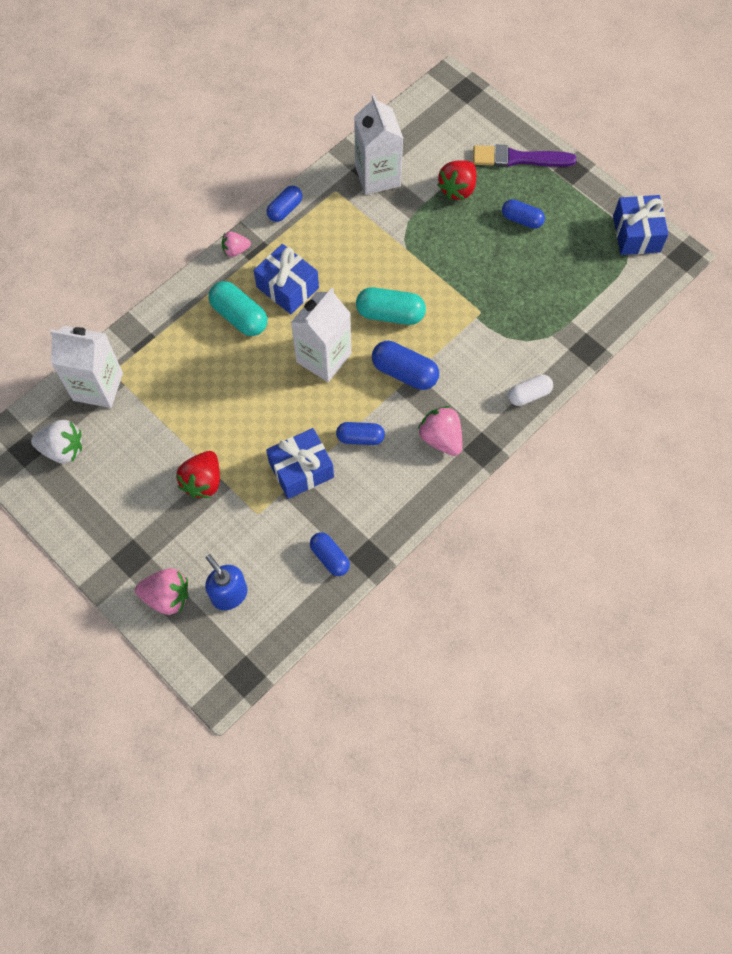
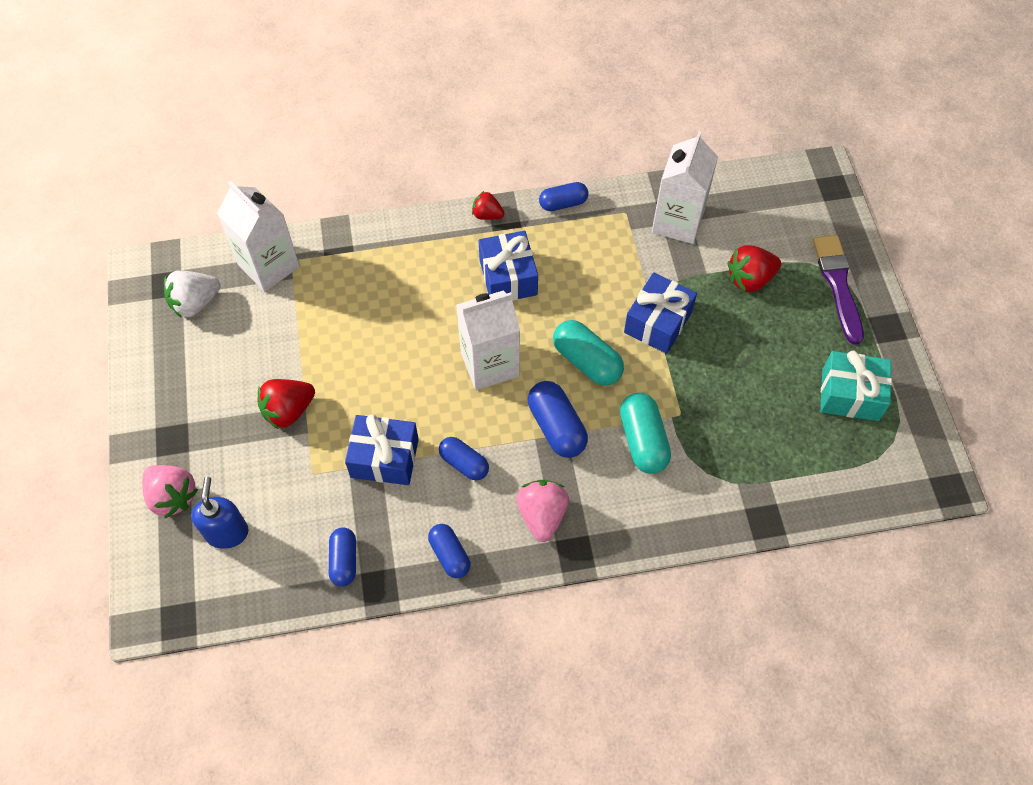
camera: 35 degrees right, 5 degrees down
(62, 449) = (195, 303): white strawberry -> white strawberry turned 105 degrees clockwise
(235, 250) = (487, 215): pink strawberry -> red strawberry
(239, 316) = (442, 278): turquoise capsule -> turquoise capsule (643, 440)
(518, 159) = (838, 285): purple brush -> purple brush turned 45 degrees clockwise
(521, 220) = (794, 347): blue capsule -> blue capsule (449, 555)
(529, 395) = (666, 529): white capsule -> none
(580, 230) = (850, 394): none -> turquoise gift
(636, 234) = (911, 434): blue gift -> blue gift (657, 322)

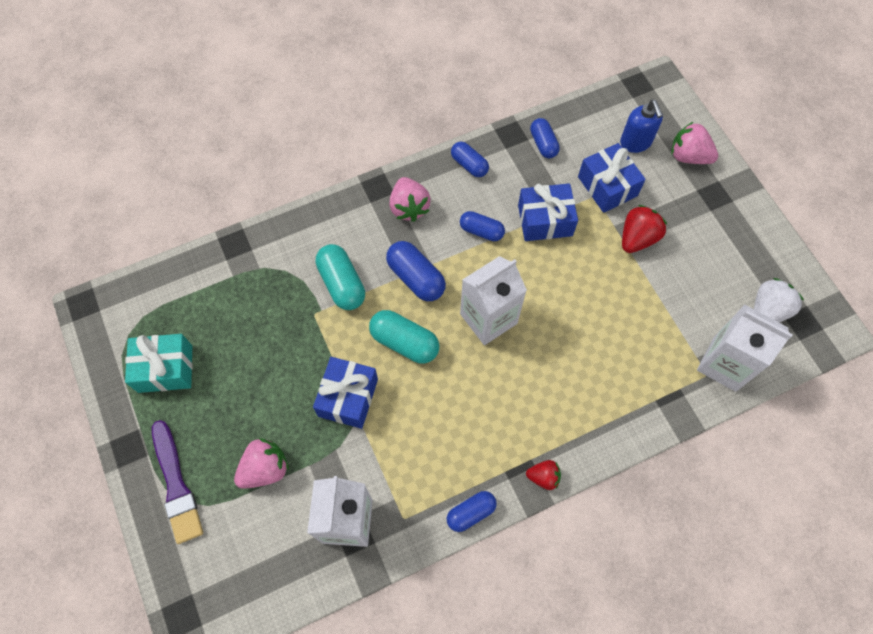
camera: 165 degrees right, 5 degrees up
(508, 277) = (499, 409): blue gift -> blue gift (607, 186)
(750, 279) = (265, 469): red strawberry -> pink strawberry

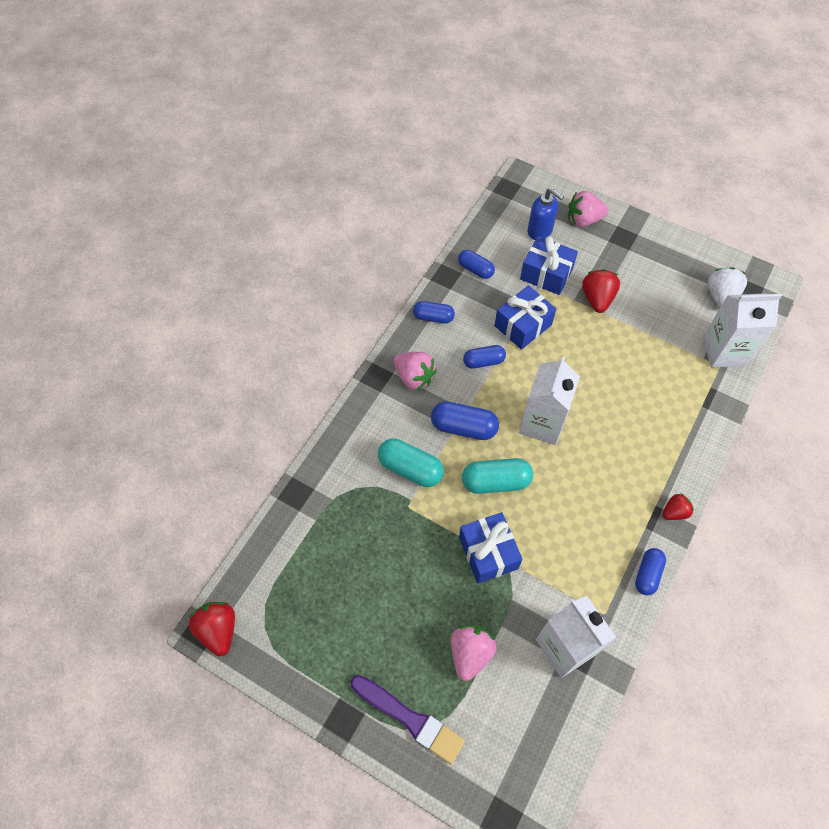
camera: 35 degrees left, 5 degrees down
(94, 313) = (218, 630): none -> red strawberry
(165, 369) = (321, 633): turquoise gift -> none

